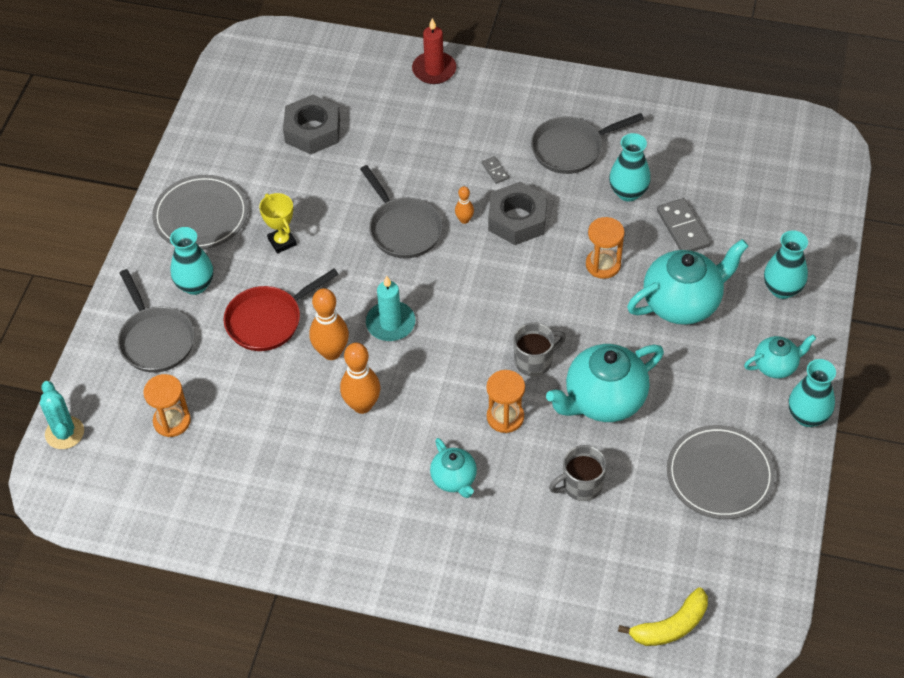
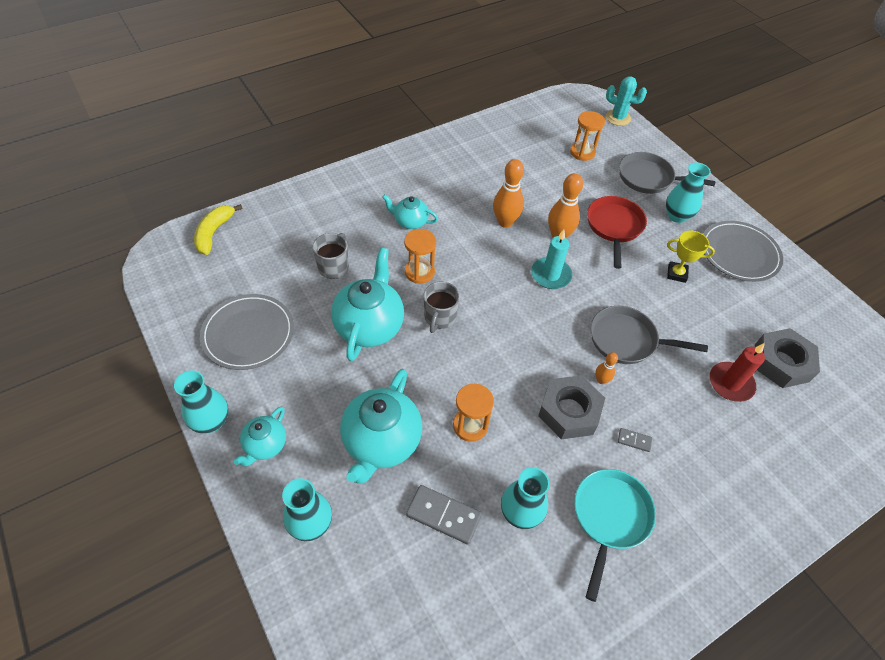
camera: 130 degrees right, 0 degrees up
(434, 70) = (799, 499): red candle -> red candle (730, 383)
(571, 148) = (609, 518): grey pan -> turquoise pan

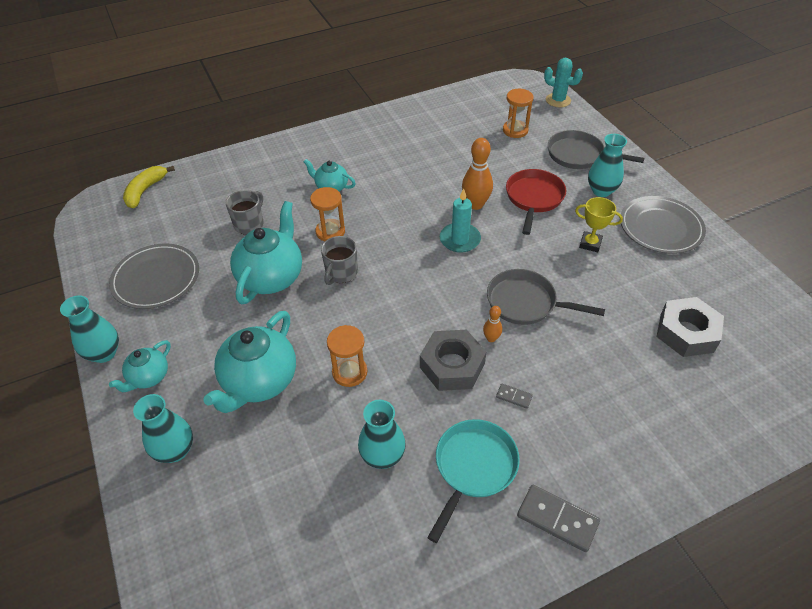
camera: 10 degrees right, 5 degrees down
(443, 515) = (305, 453): grey domino -> grey domino (557, 519)
(505, 222) = (424, 190): orange bowling pin -> none
(730, 383) = (627, 349): red candle -> none

